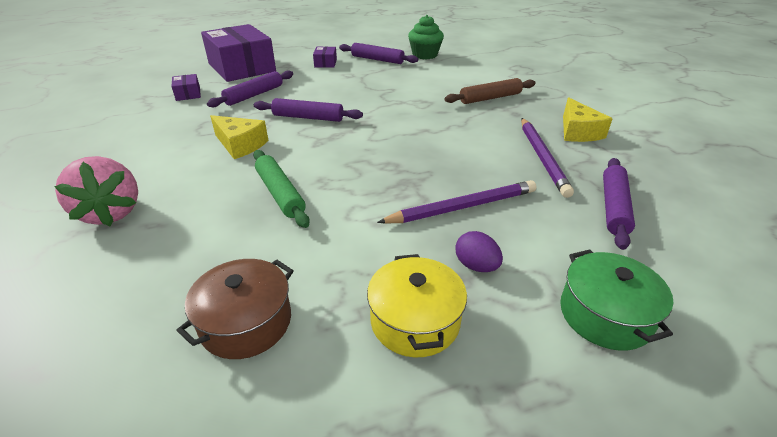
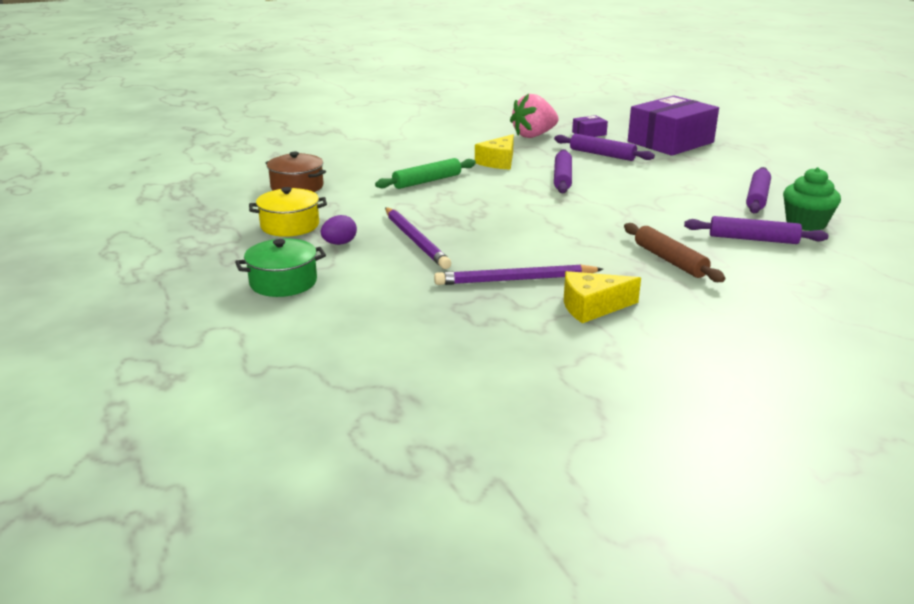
camera: 85 degrees right, 10 degrees down
(111, 213) = (398, 144): pink strawberry -> pink strawberry (533, 135)
(325, 63) = (718, 173): purple box -> none
(614, 207) = (422, 305): purple rolling pin -> purple rolling pin (753, 239)

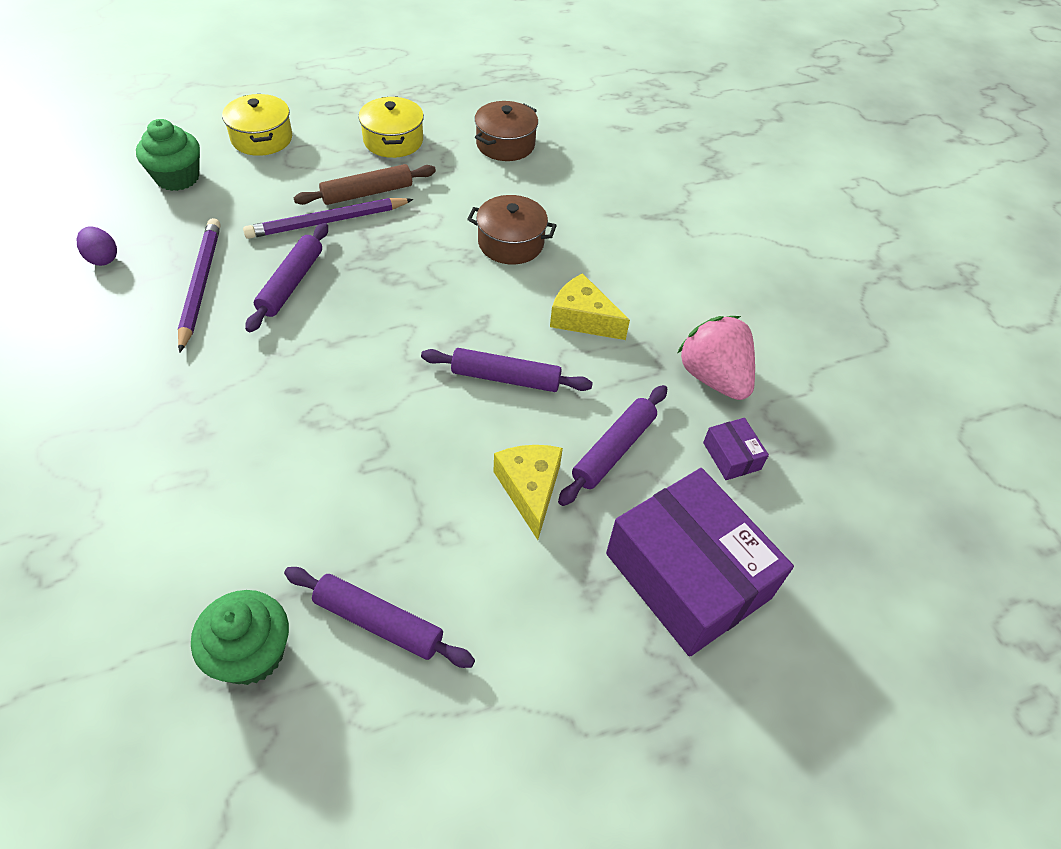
camera: 90 degrees right, 25 degrees up
(283, 282) = (262, 138): green pot -> yellow pot
(339, 243) = (337, 171): purple egg -> purple egg (102, 258)
(357, 315) = (177, 178): none -> green cupcake
(427, 181) = (511, 243): green rolling pin -> brown pot
(592, 307) = (112, 333): yellow cheese -> yellow cheese (529, 489)
(670, 260) = (191, 430): brown rolling pin -> brown rolling pin (367, 193)
(753, 239) = (219, 550): purple rolling pin -> purple rolling pin (291, 283)

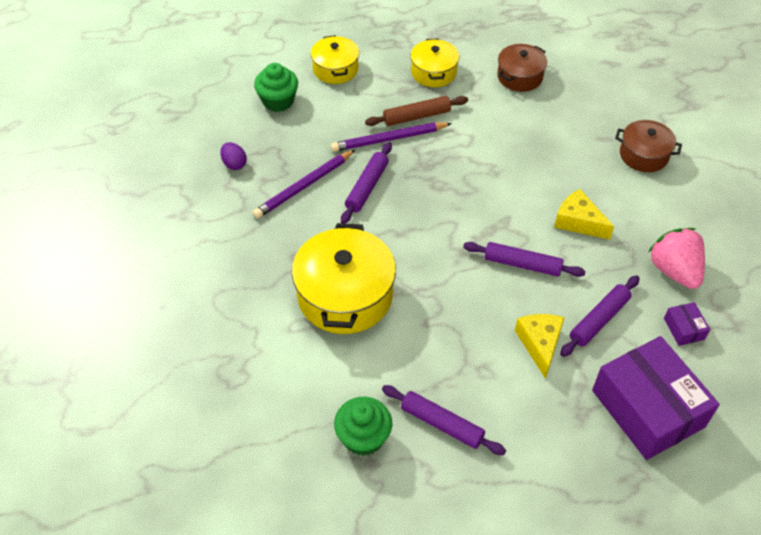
camera: 10 degrees right, 0 degrees up
(200, 284) = (304, 186): purple pencil -> purple pencil turned 135 degrees counterclockwise
(244, 433) = (345, 295): none -> yellow pot
(511, 243) = (525, 160): brown pot -> brown pot (643, 155)

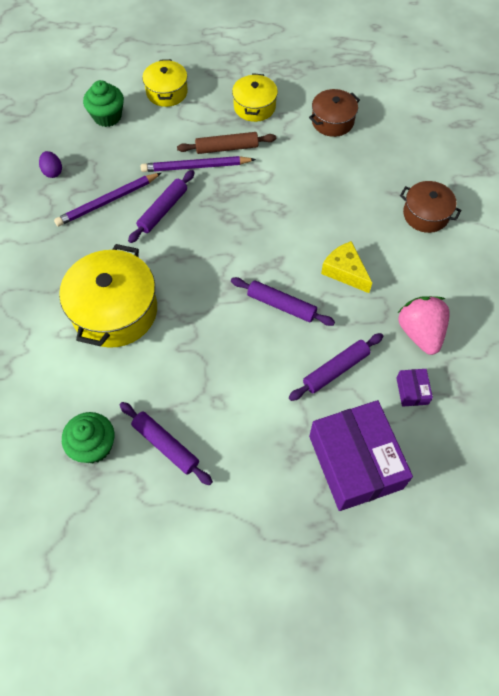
camera: 10 degrees right, 10 degrees up
(540, 344) = (275, 384): yellow cheese -> none

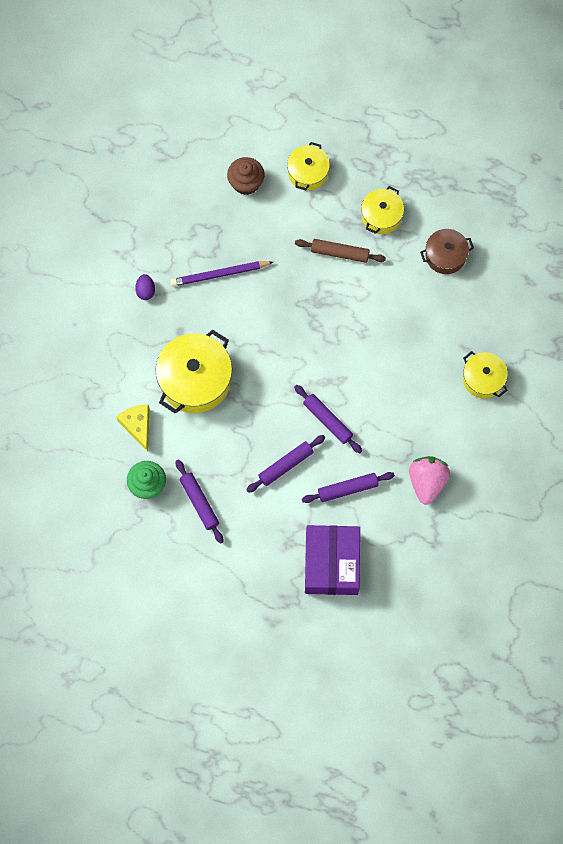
camera: 20 degrees right, 10 degrees up
(53, 171) = (182, 228): purple egg -> purple egg (145, 291)
(107, 116) = (246, 183): green cupcake -> brown cupcake
(163, 210) = (263, 299): purple rolling pin -> purple rolling pin (285, 465)
(196, 166) = (306, 264): purple pencil -> none
(345, 271) = (391, 408): yellow cheese -> yellow cheese (137, 426)
(412, 391) = (398, 526): purple box -> none
(426, 214) = (483, 379): brown pot -> yellow pot

